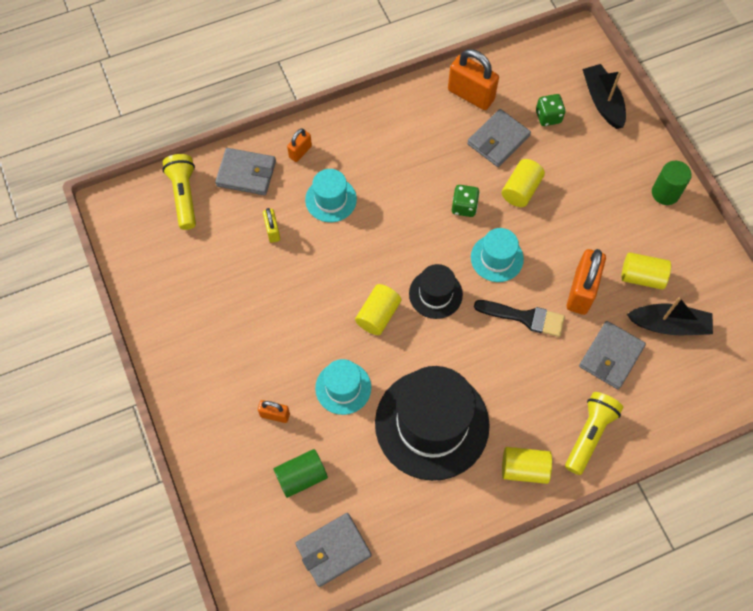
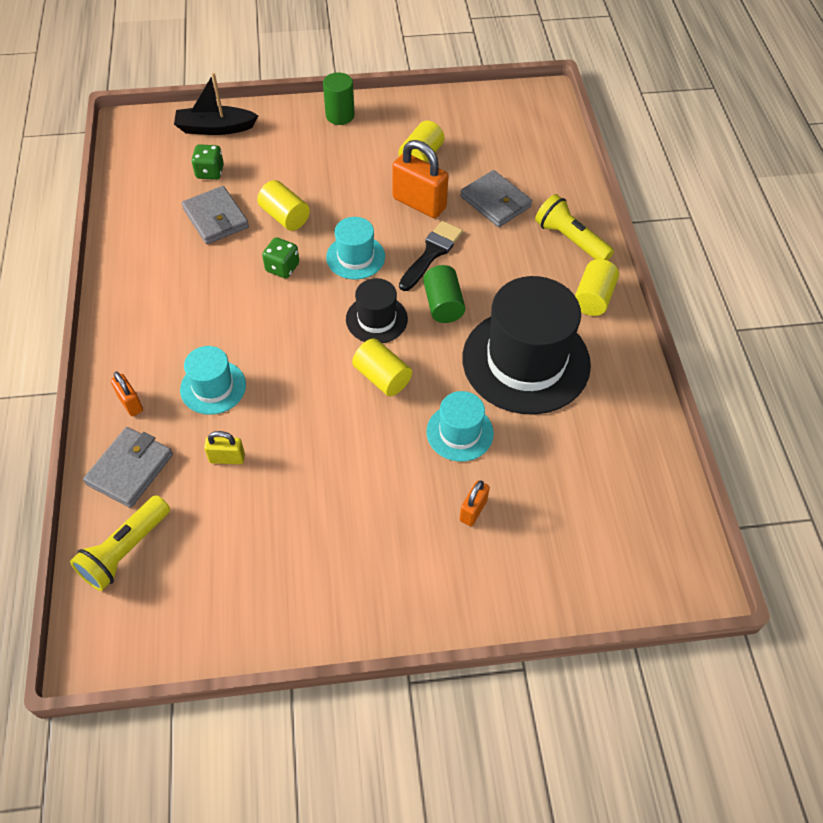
camera: 75 degrees left, 10 degrees down
(184, 195) = (125, 551): yellow flashlight -> yellow flashlight turned 60 degrees counterclockwise
(301, 476) = (556, 500): green cylinder -> green cylinder (443, 305)
(333, 550) = (649, 487): grey wallet -> none
(470, 95) = (146, 225): orange padlock -> none
(669, 325) = (477, 153): black boat -> none

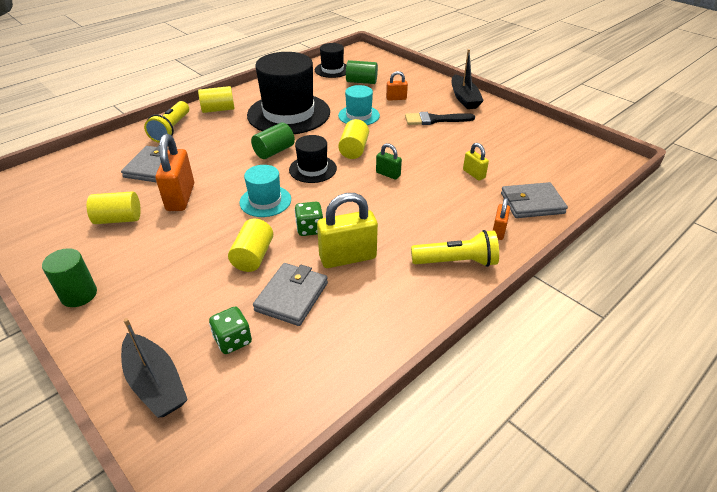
camera: 125 degrees left, 15 degrees down
(125, 551) = (567, 177): yellow flashlight -> yellow flashlight (457, 262)
(213, 387) = (441, 204): turquoise hat -> none
(220, 272) = (348, 257): none -> yellow padlock
(305, 377) = (388, 174): none -> green padlock
(400, 605) = (464, 98): none -> black boat
(431, 253) = (231, 172): black brush -> black brush (434, 120)
(563, 502) = (361, 82): none -> green cylinder
(637, 489) = (332, 70): none -> black hat

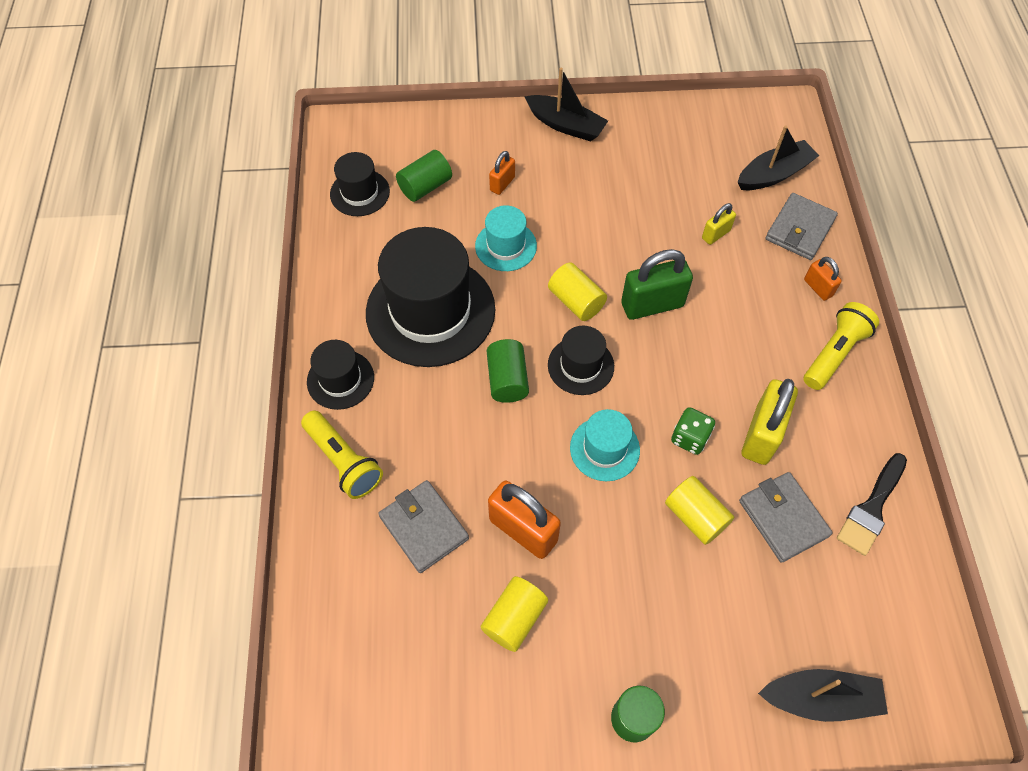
camera: 50 degrees left, 20 degrees up
(218, 109) = (340, 379): yellow cylinder -> black hat
(233, 340) = (808, 603): green dice -> none
(388, 174) = (652, 305): green padlock -> green padlock, size x1.88
(434, 120) = (584, 186): black brush -> black brush (871, 508)
(473, 174) = (716, 234): yellow padlock -> yellow padlock turned 45 degrees counterclockwise
(556, 175) = (774, 174): none -> black boat

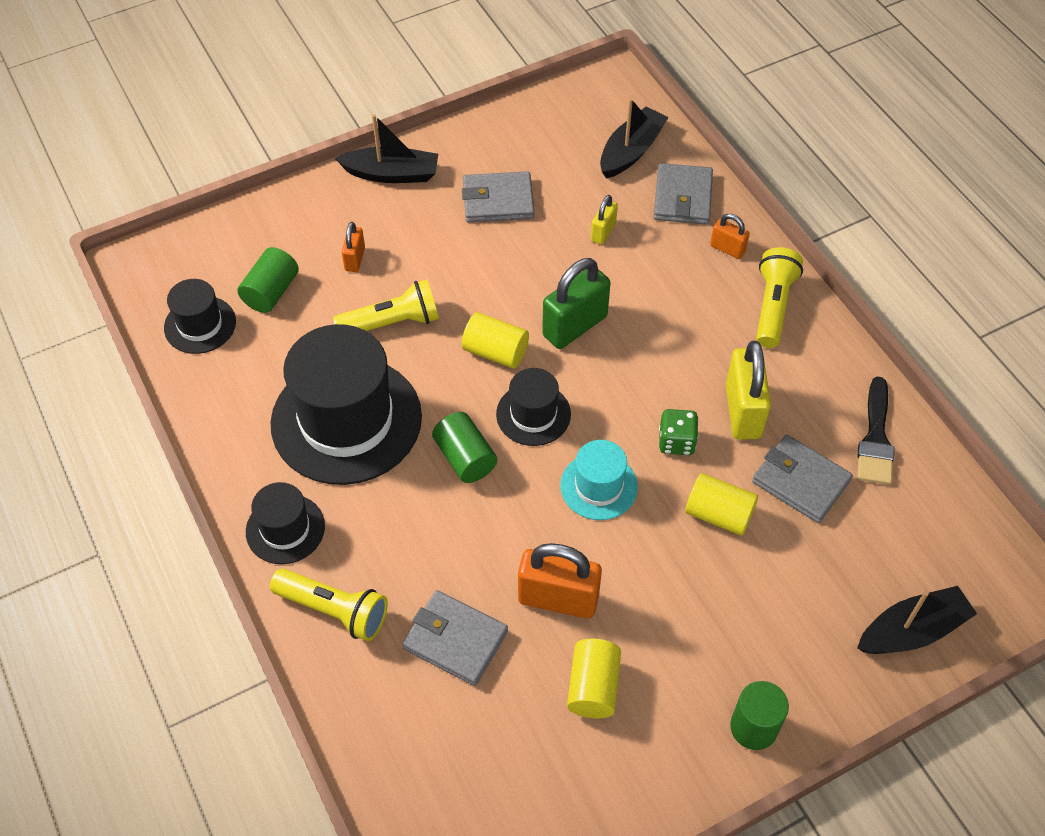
camera: 25 degrees left, 5 degrees down
(506, 246) = (392, 323): turquoise hat -> yellow flashlight
(640, 177) = (498, 201): none -> grey wallet

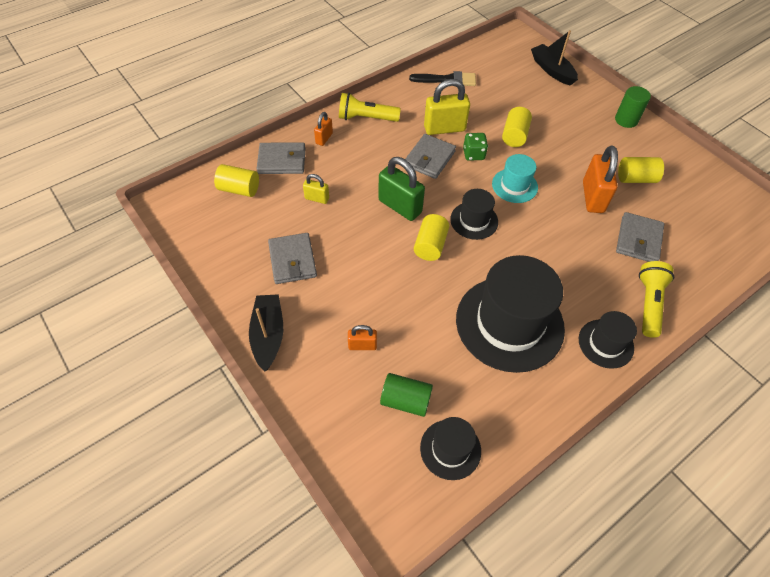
camera: 100 degrees left, 0 degrees up
(392, 323) = (419, 309): yellow flashlight -> none
(465, 458) = (517, 251): green cylinder -> none
(631, 151) = (239, 189): black boat -> yellow cylinder
(800, 481) = (483, 106): grey wallet -> grey wallet (429, 159)

